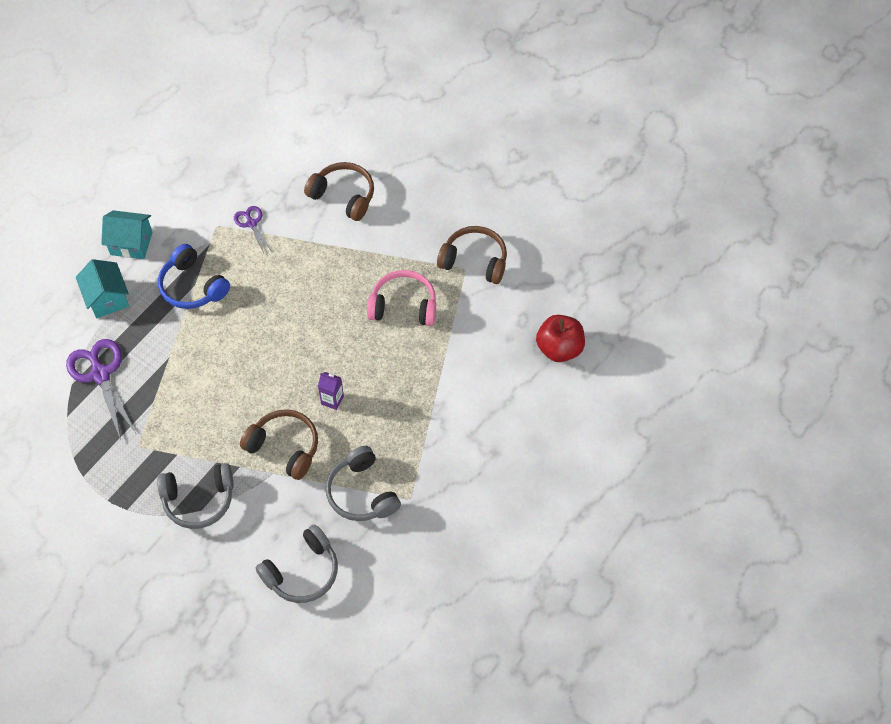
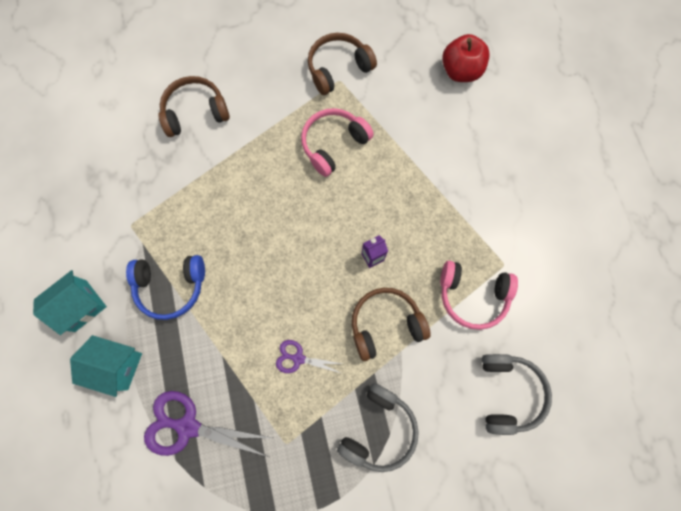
camera: 50 degrees left, 15 degrees up
(251, 223) = (154, 197): purple scissors -> purple scissors (298, 358)
(361, 493) = (472, 296): grey headphones -> pink headphones

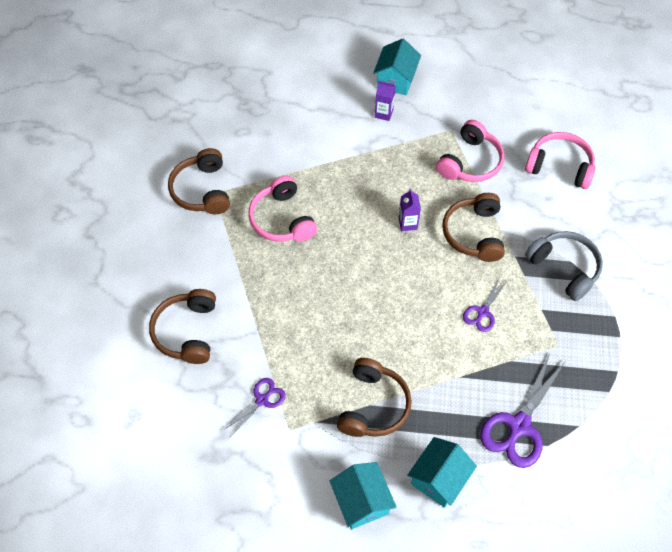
camera: 70 degrees left, 15 degrees down
(150, 193) = (262, 400): none -> purple scissors
(171, 287) = (373, 405): blue headphones -> brown headphones
(460, 71) = (255, 97): red apple -> none
(495, 192) = (384, 113): none -> purple carton
(508, 392) = (559, 166): grey headphones -> pink headphones
(544, 190) = (395, 80): none -> turquoise house

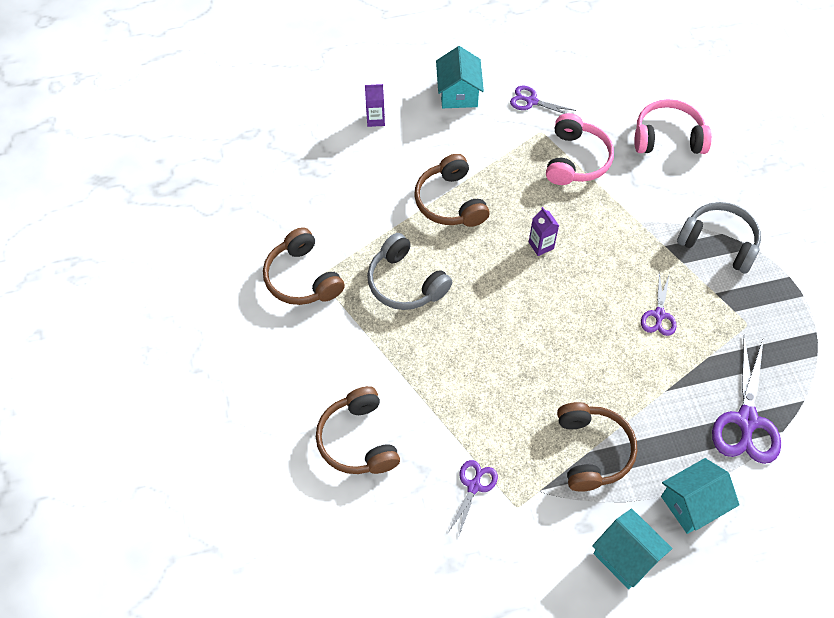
camera: 20 degrees left, 0 degrees up
(282, 219) = (405, 283): pink headphones -> grey headphones
(384, 113) = (462, 134): purple carton -> purple carton (375, 119)
(439, 479) = (692, 504): turquoise house -> turquoise house turned 45 degrees clockwise
(454, 103) = (531, 101): none -> purple scissors
(473, 233) = (613, 235): brown headphones -> brown headphones (450, 202)

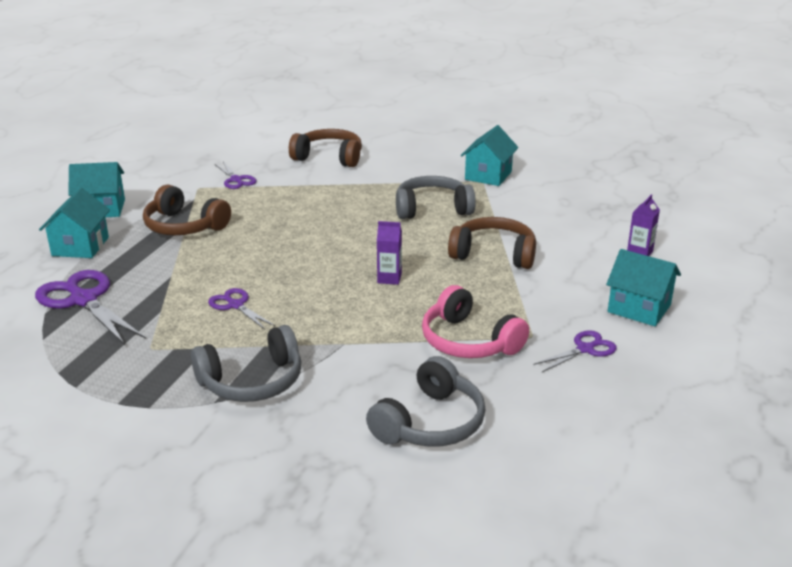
camera: 125 degrees right, 30 degrees down
(302, 278) = (488, 175): brown headphones -> turquoise house
(668, 137) = (430, 423): pink headphones -> grey headphones

